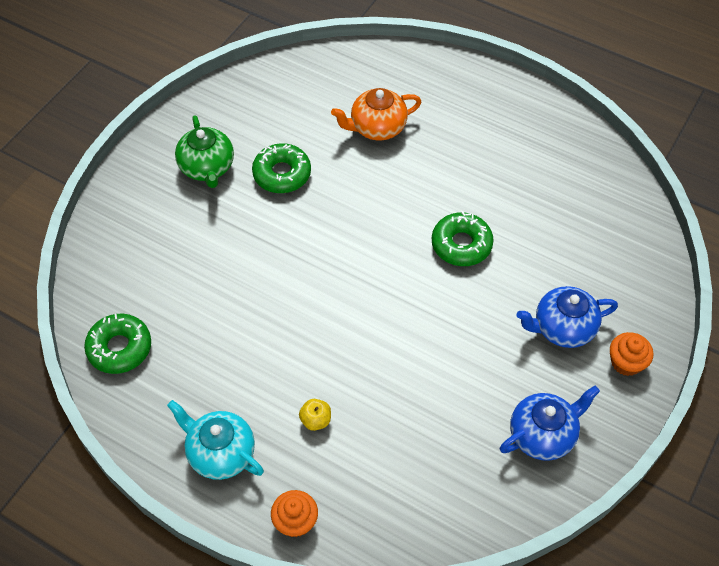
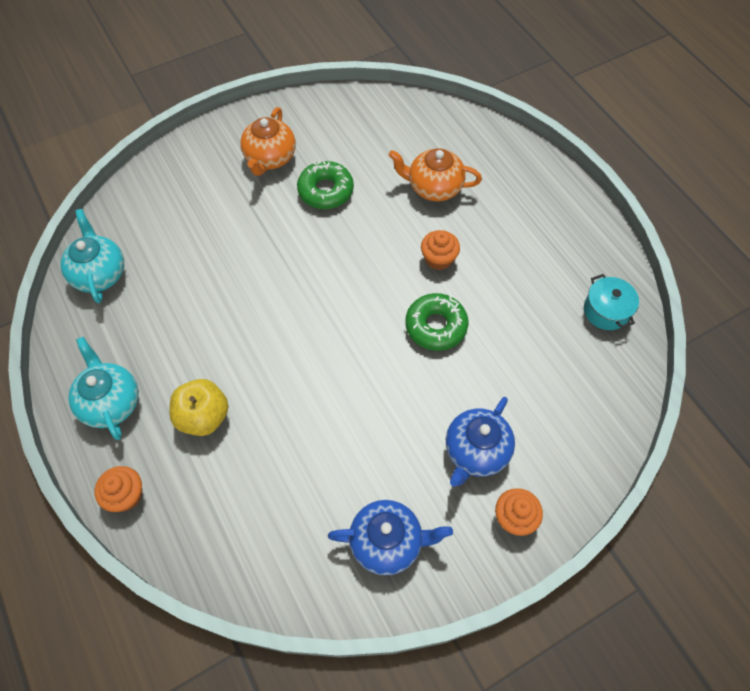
camera: 30 degrees right, 5 degrees up
(120, 348) = (99, 273): green donut -> turquoise teapot
(207, 168) = (270, 158): green teapot -> orange teapot
(316, 420) = (203, 416): yellow apple -> yellow apple, size x1.80
(424, 187) = (438, 259): none -> orange cupcake
(562, 328) = (475, 451): blue teapot -> blue teapot turned 75 degrees counterclockwise
(588, 166) = (606, 311): none -> turquoise pot

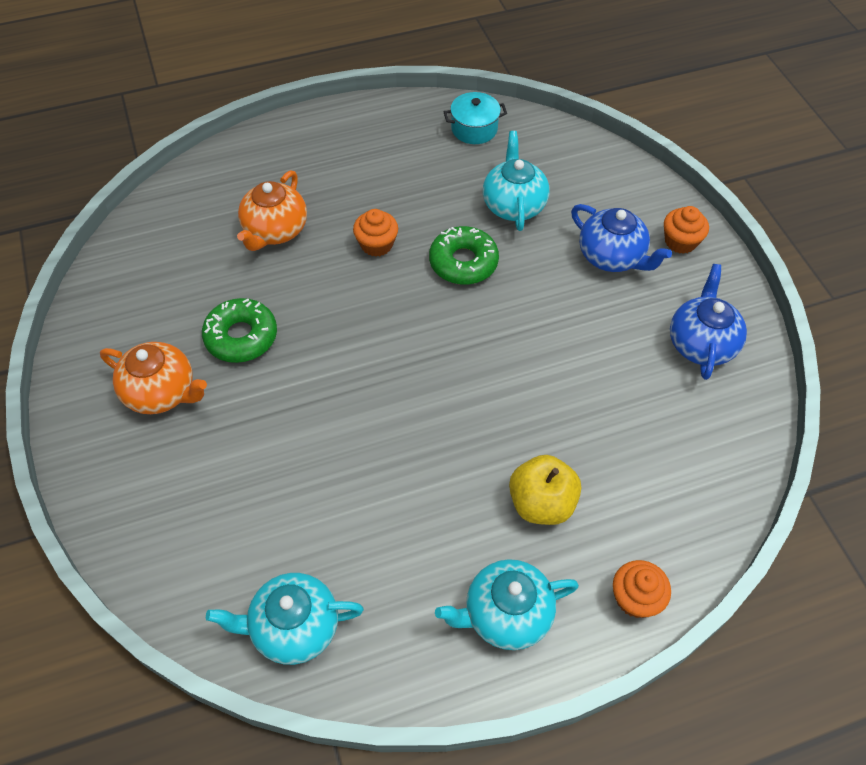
camera: 80 degrees left, 5 degrees down
(516, 358) = (513, 205): none -> turquoise teapot

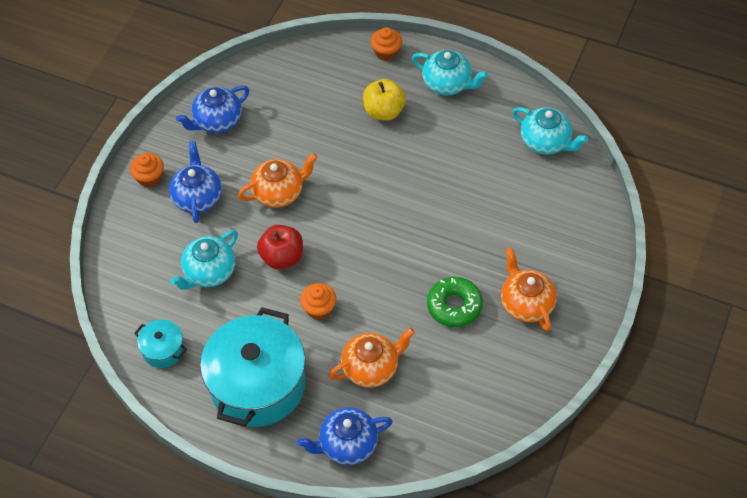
camera: 135 degrees left, 0 degrees up
(240, 166) = (347, 445): none -> blue teapot
(364, 156) = (258, 384): none -> turquoise pot
(463, 262) = (282, 257): green donut -> red apple
(541, 318) = (279, 193): none -> orange teapot

